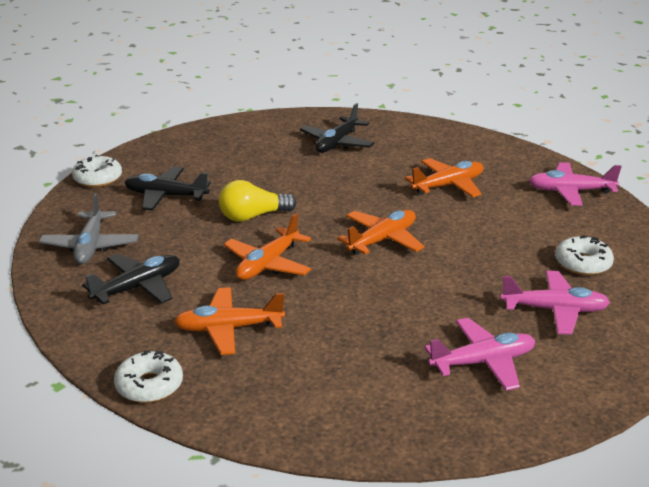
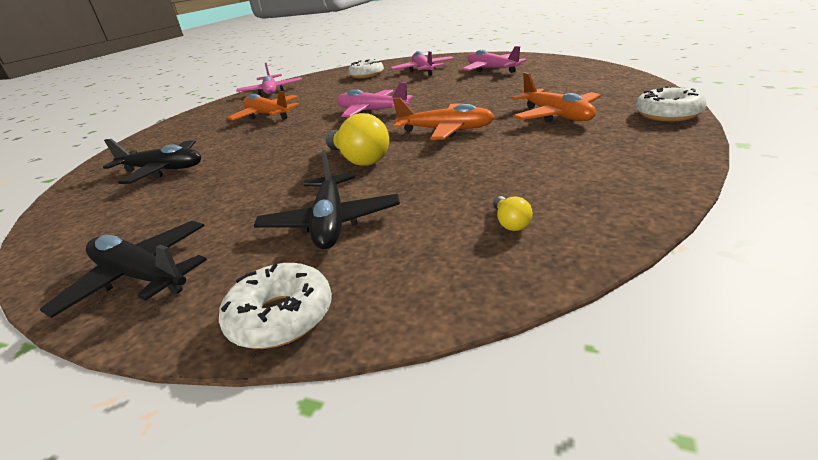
camera: 105 degrees left, 0 degrees up
(90, 246) = (510, 223): grey plane -> yellow light bulb
(138, 287) = (554, 163): black plane -> black plane (141, 277)
(382, 240) = (372, 111): orange plane -> pink plane

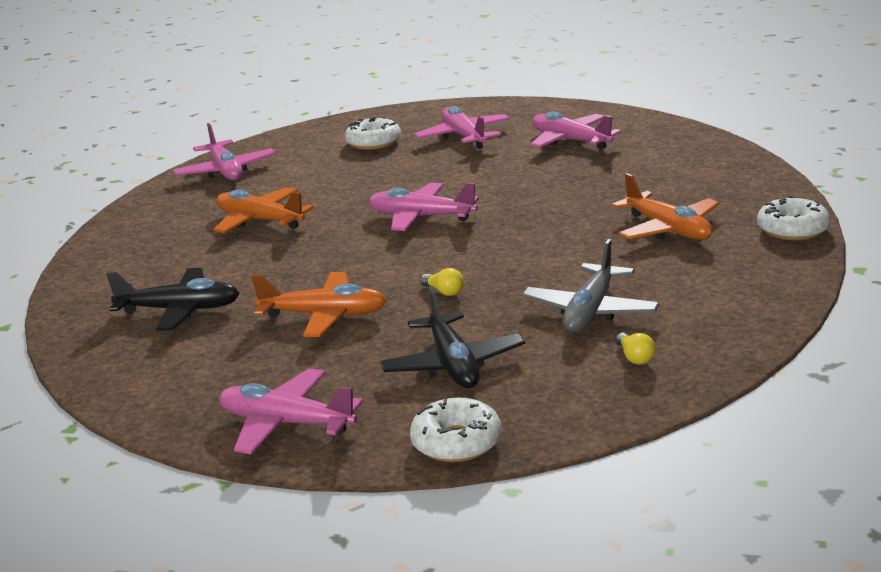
camera: 10 degrees left, 5 degrees down
(141, 277) = (286, 423): black plane -> pink plane
(359, 159) = (444, 291): yellow light bulb -> yellow light bulb, size x0.48
(446, 130) = (537, 250): orange plane -> orange plane (324, 315)
(476, 176) = (590, 311): none -> grey plane

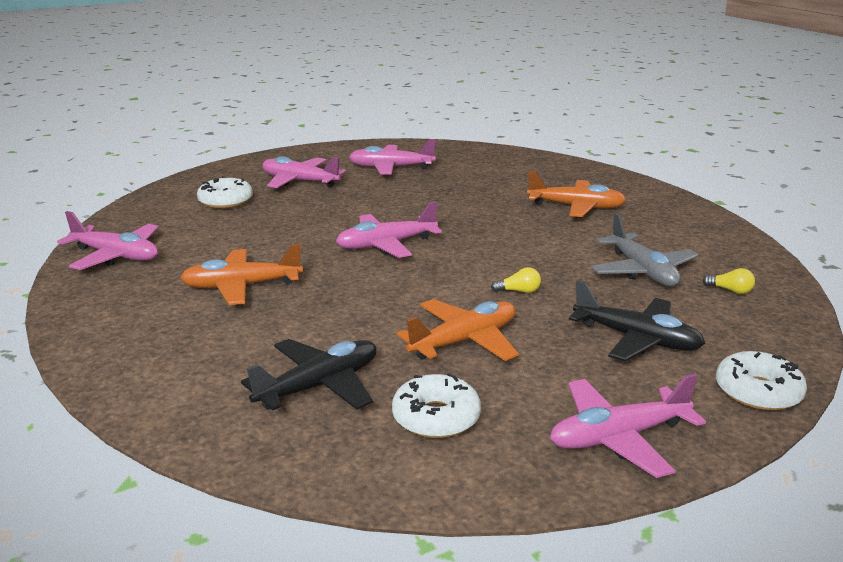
camera: 45 degrees left, 0 degrees up
(792, 229) = (645, 188): white donut -> white donut (436, 417)

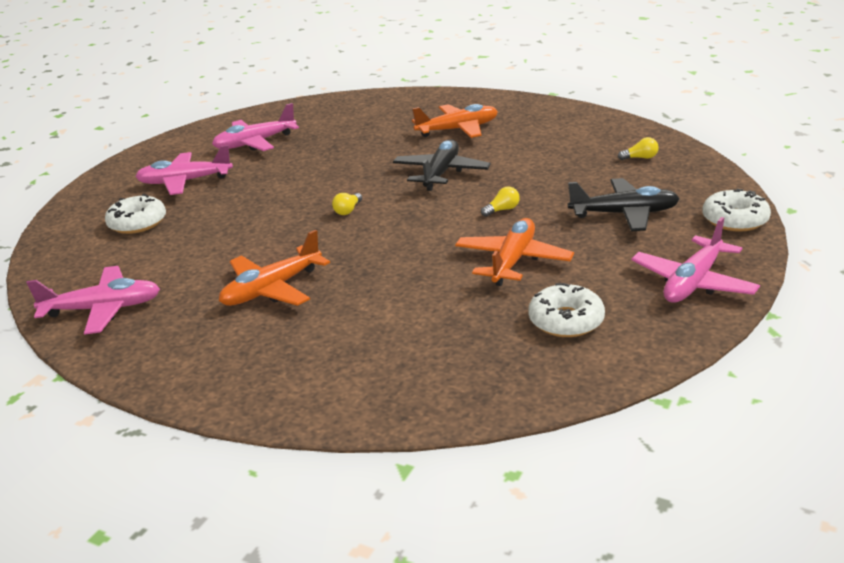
camera: 30 degrees left, 5 degrees up
(319, 386) = (453, 336): black plane -> black plane (441, 173)
(386, 245) = (348, 210): pink plane -> yellow light bulb
(642, 271) = (568, 164): grey plane -> none

